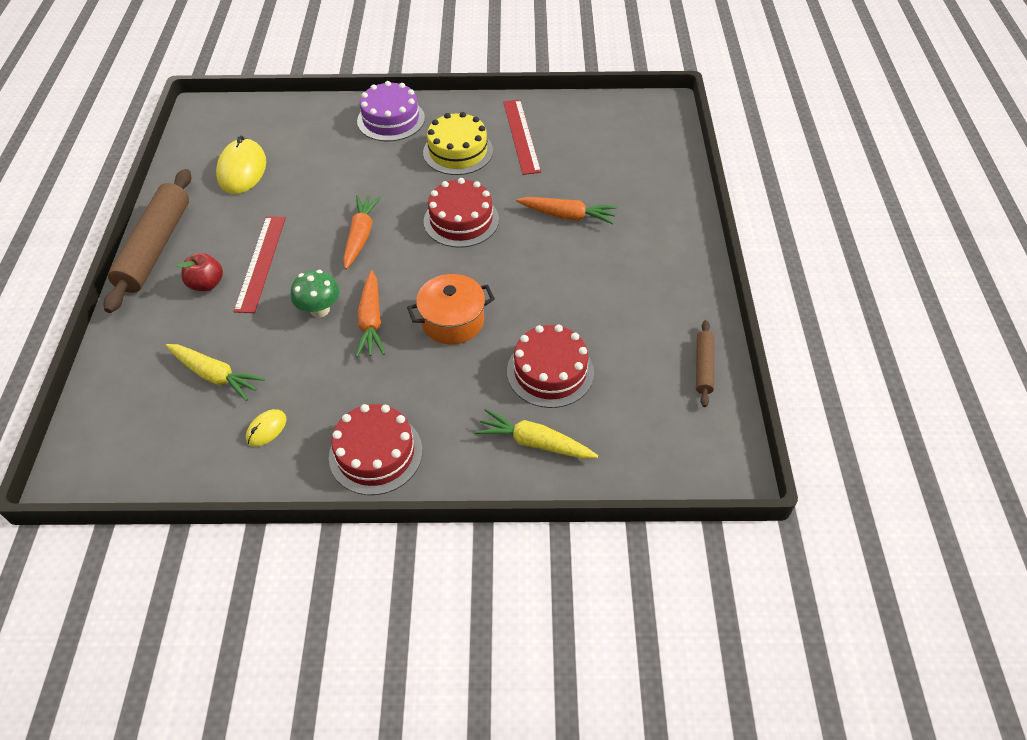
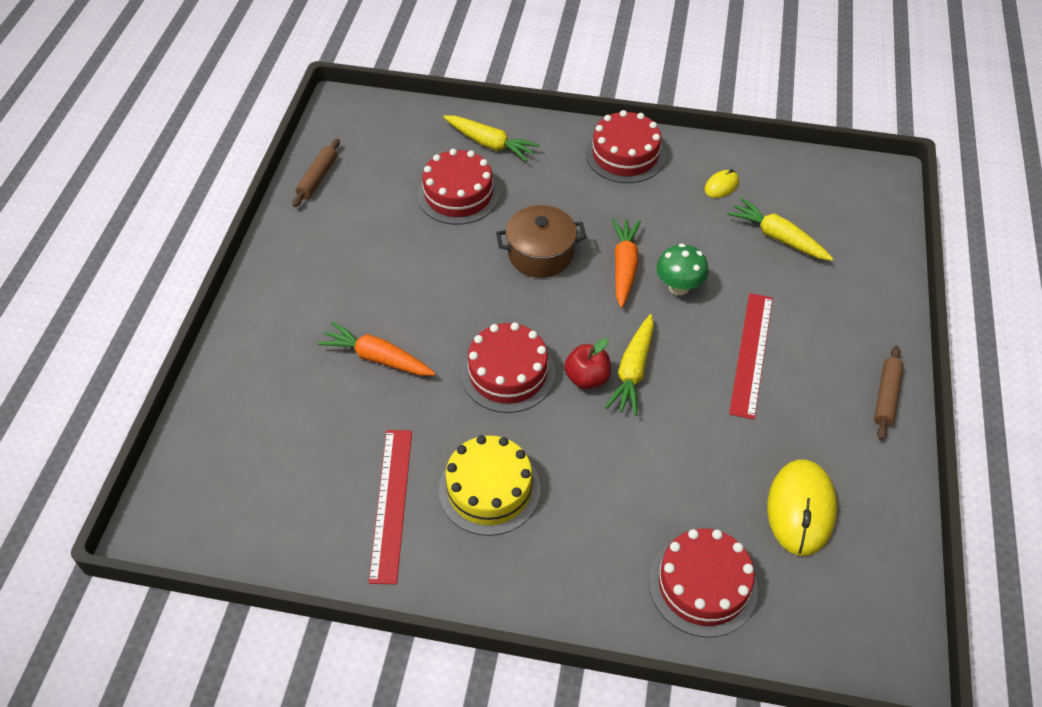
camera: 170 degrees left, 0 degrees up
(155, 247) = (886, 396): brown rolling pin -> brown rolling pin, size x0.48
(207, 284) = (810, 336): red apple -> red apple (587, 378)
(313, 126) = (703, 585): none -> red cake
(361, 236) = (633, 371): orange carrot -> yellow carrot
(391, 119) = (580, 577): purple cake -> none
(452, 321) = (540, 254): orange pot -> brown pot

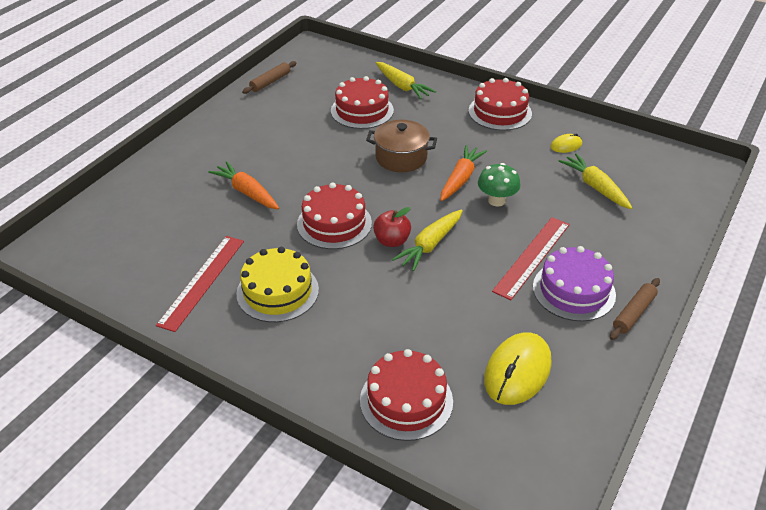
camera: 20 degrees right, 10 degrees down
(814, 386) = (573, 290): none -> purple cake

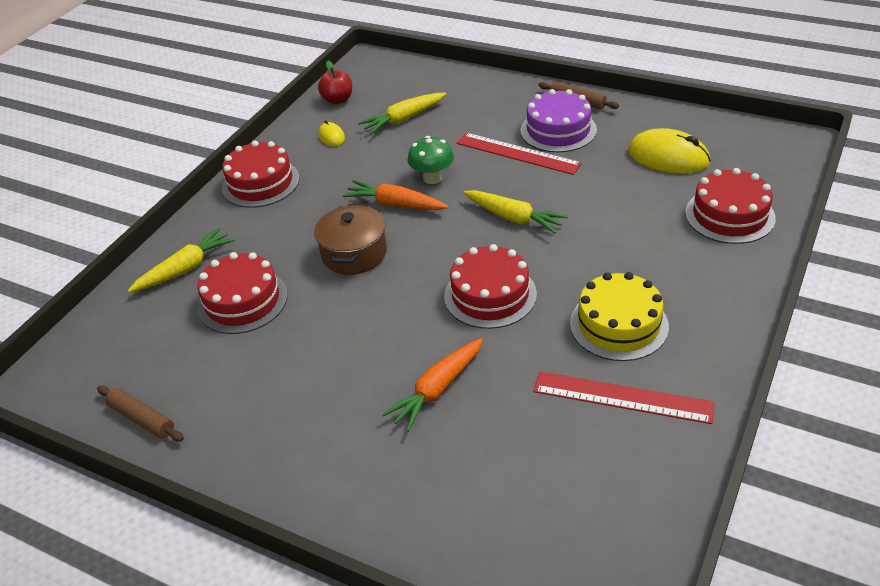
camera: 90 degrees left, 0 degrees up
(392, 241) = (512, 246): red apple -> red apple (338, 100)

